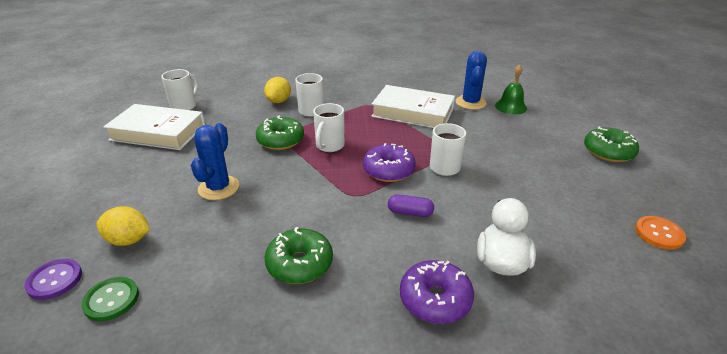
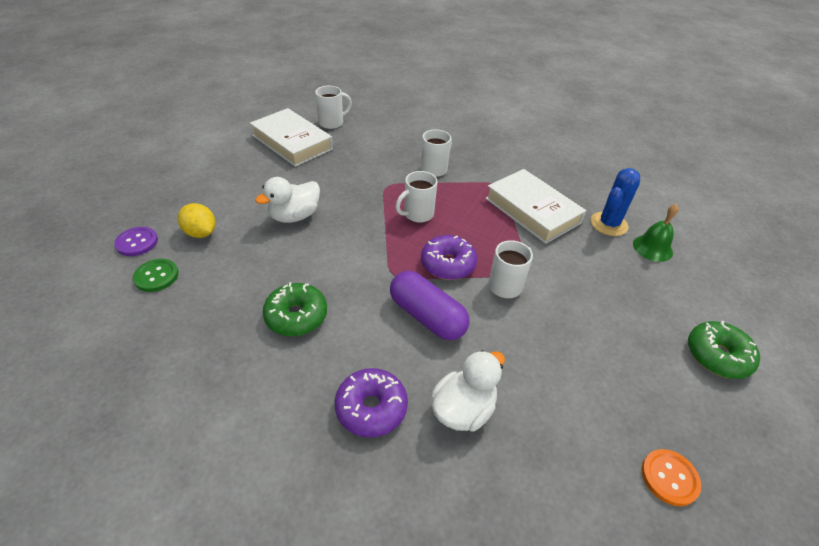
camera: 30 degrees right, 10 degrees up
(218, 188) = (294, 216): blue cactus -> white duck
(279, 101) = (414, 147): yellow lemon -> none
(280, 140) = (380, 190): green donut -> none
(410, 212) = (427, 316): purple capsule -> purple capsule, size x1.91

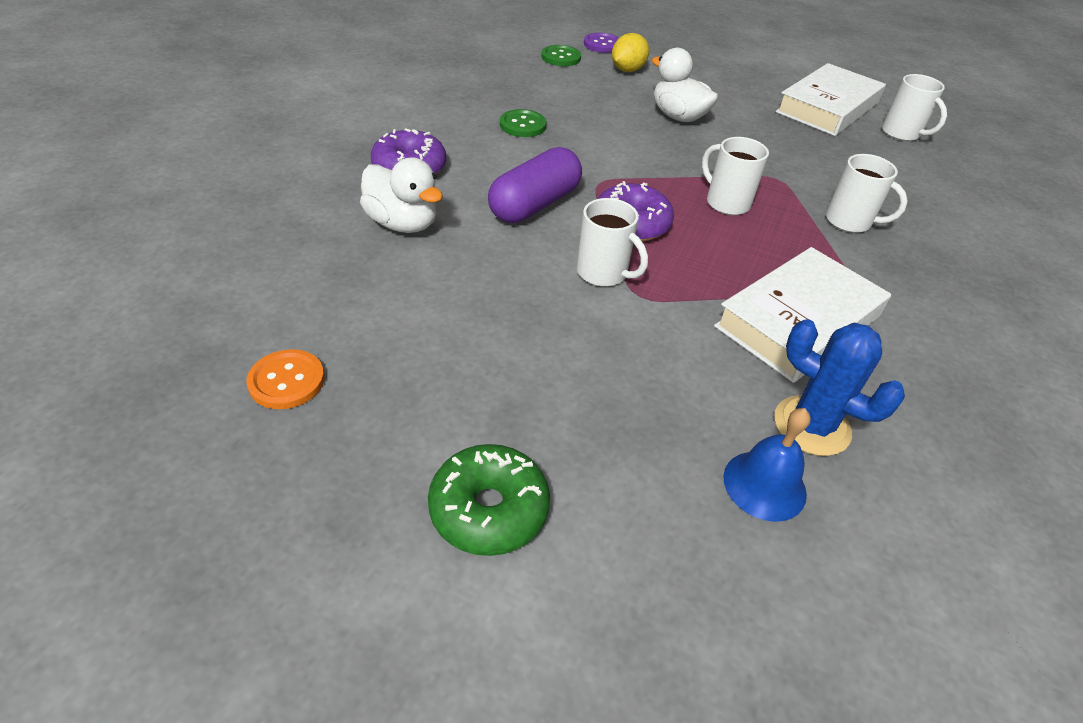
camera: 85 degrees right, 0 degrees up
(296, 316) = (522, 125): green donut -> green button
(652, 248) = (764, 485): green bell -> blue bell

